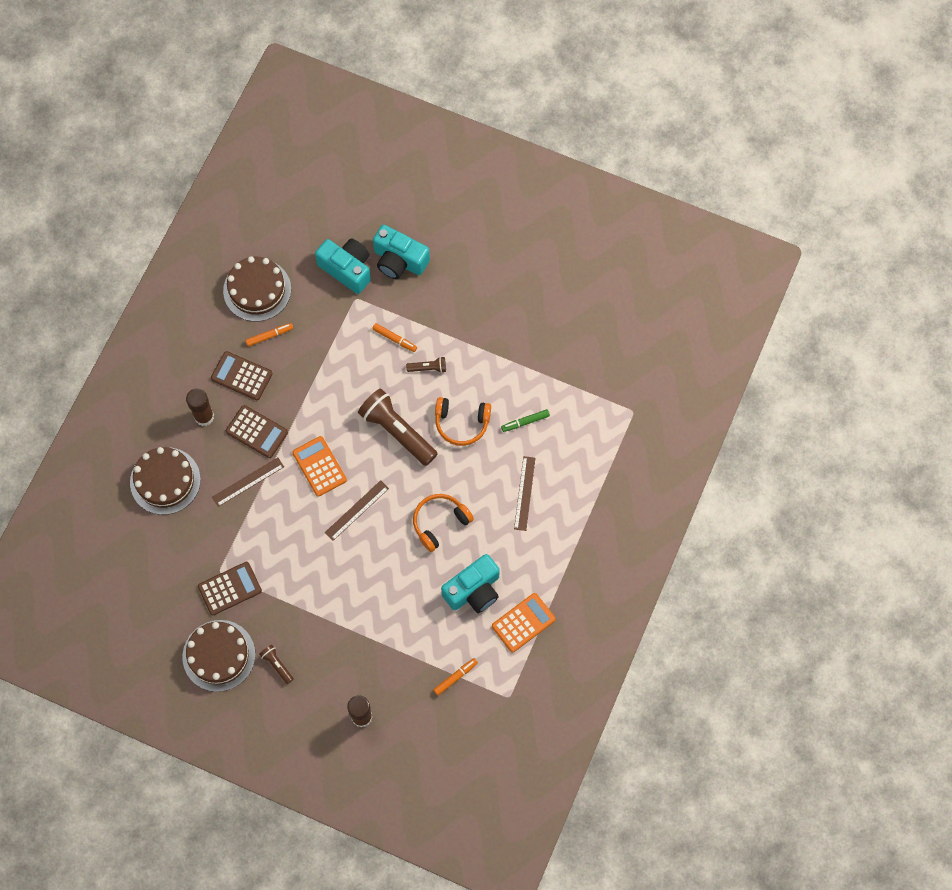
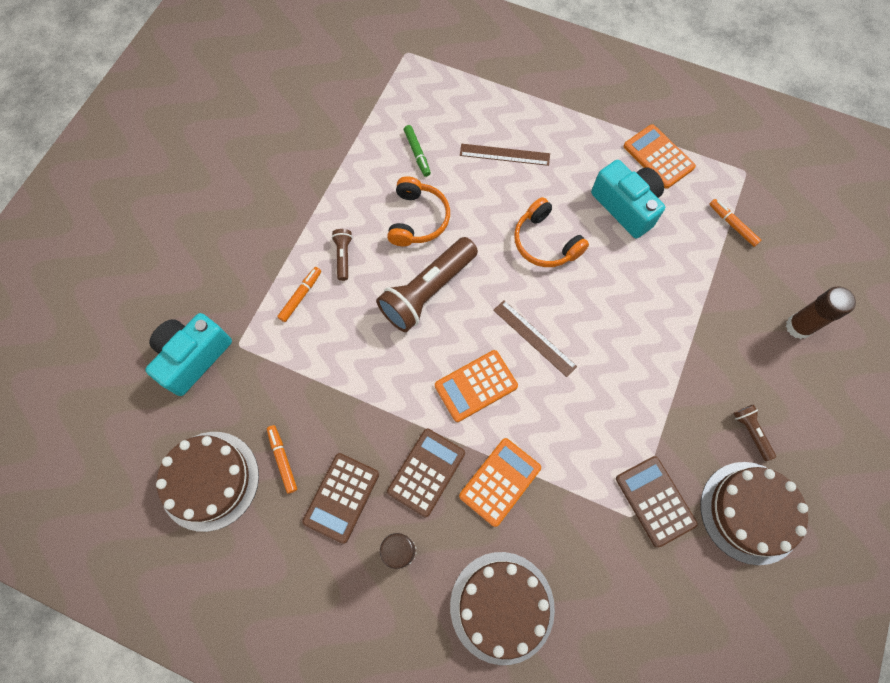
camera: 90 degrees left, 0 degrees up
(248, 482) = (500, 481): brown ruler -> orange calculator
(277, 665) = (750, 432): brown flashlight -> brown flashlight turned 105 degrees clockwise
(399, 260) = (190, 292): turquoise camera -> none

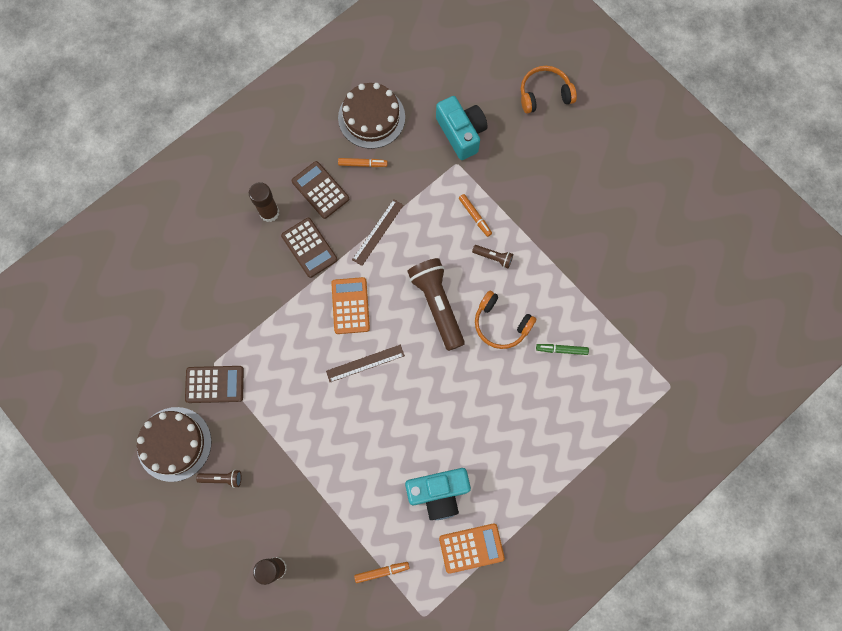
camera: 115 degrees right, 5 degrees up
(500, 481) = (279, 291): orange calculator -> none
(502, 606) = (206, 256): brown cake -> none
(504, 154) = (530, 419): brown ruler -> brown ruler (378, 232)
(545, 242) = (437, 411): orange headphones -> orange headphones (544, 94)

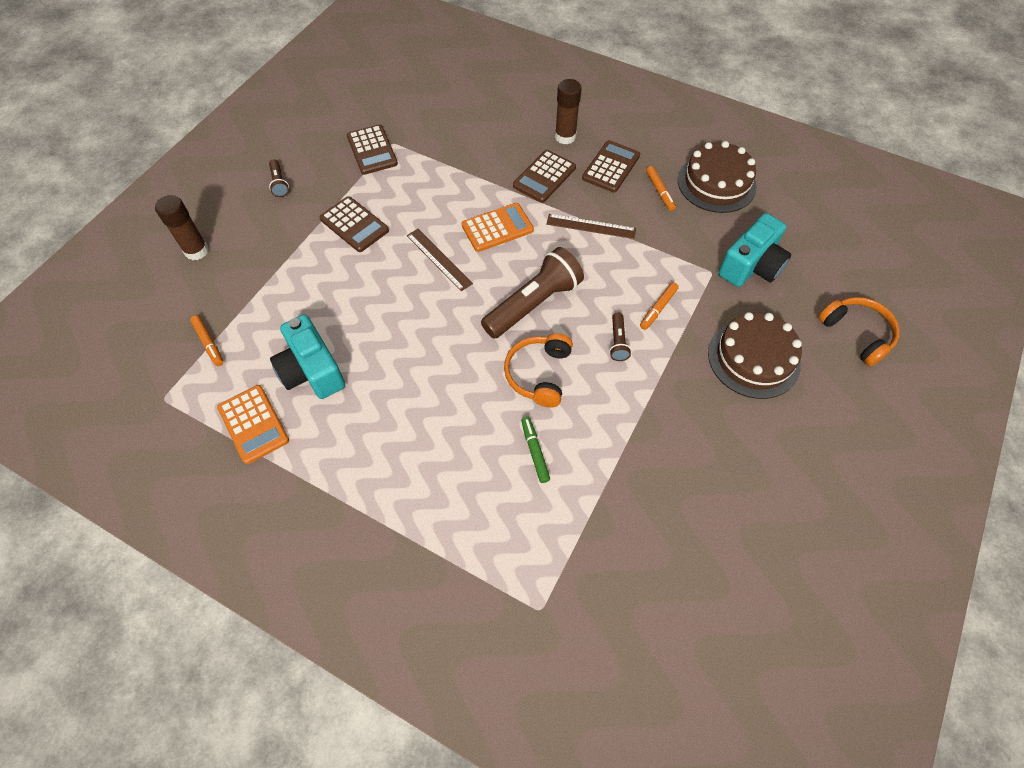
camera: 70 degrees right, 15 degrees down
(174, 444) = (304, 140): brown cake -> brown cake (753, 358)
(300, 423) = (354, 225): none -> brown calculator

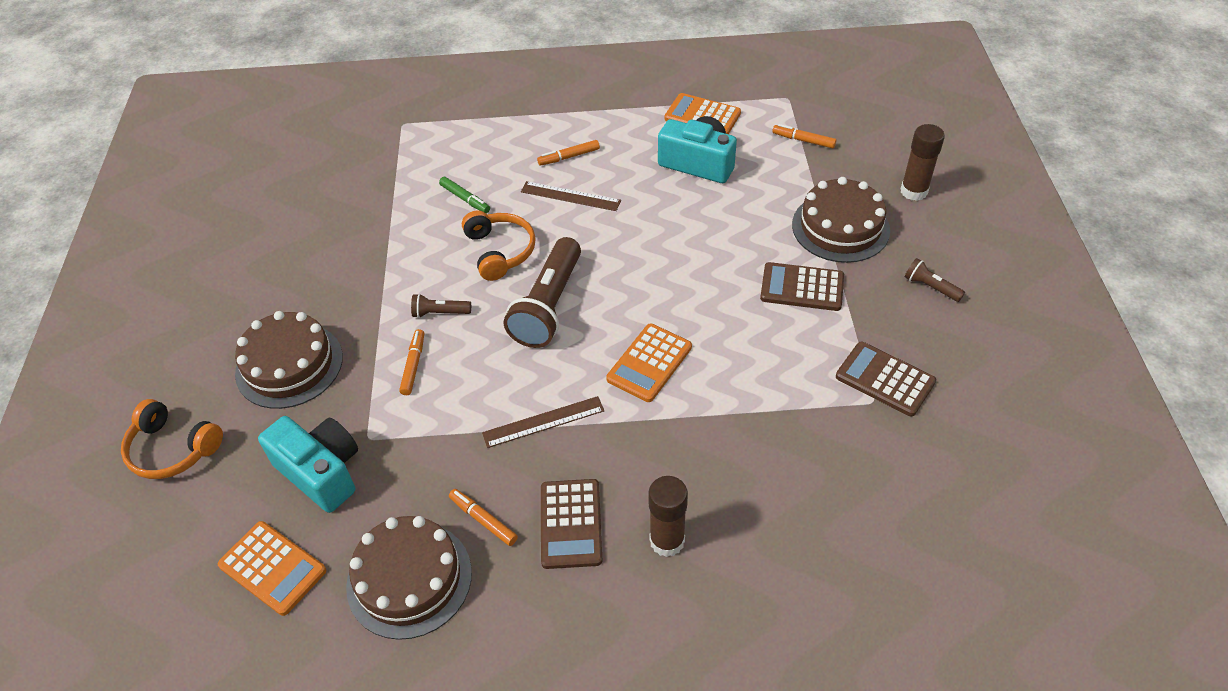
camera: 150 degrees right, 10 degrees down
(279, 252) = (840, 227): none -> brown cake
(409, 447) = (569, 157): none -> orange marker
(439, 259) = (681, 299): brown ruler -> brown ruler (570, 196)
(544, 177) = (647, 459): brown calculator -> none
(618, 342) = (440, 313): brown flashlight -> brown flashlight turned 60 degrees counterclockwise
(751, 266) = (321, 472): turquoise camera -> turquoise camera turned 120 degrees clockwise
(797, 225) = (272, 568): none -> orange calculator

